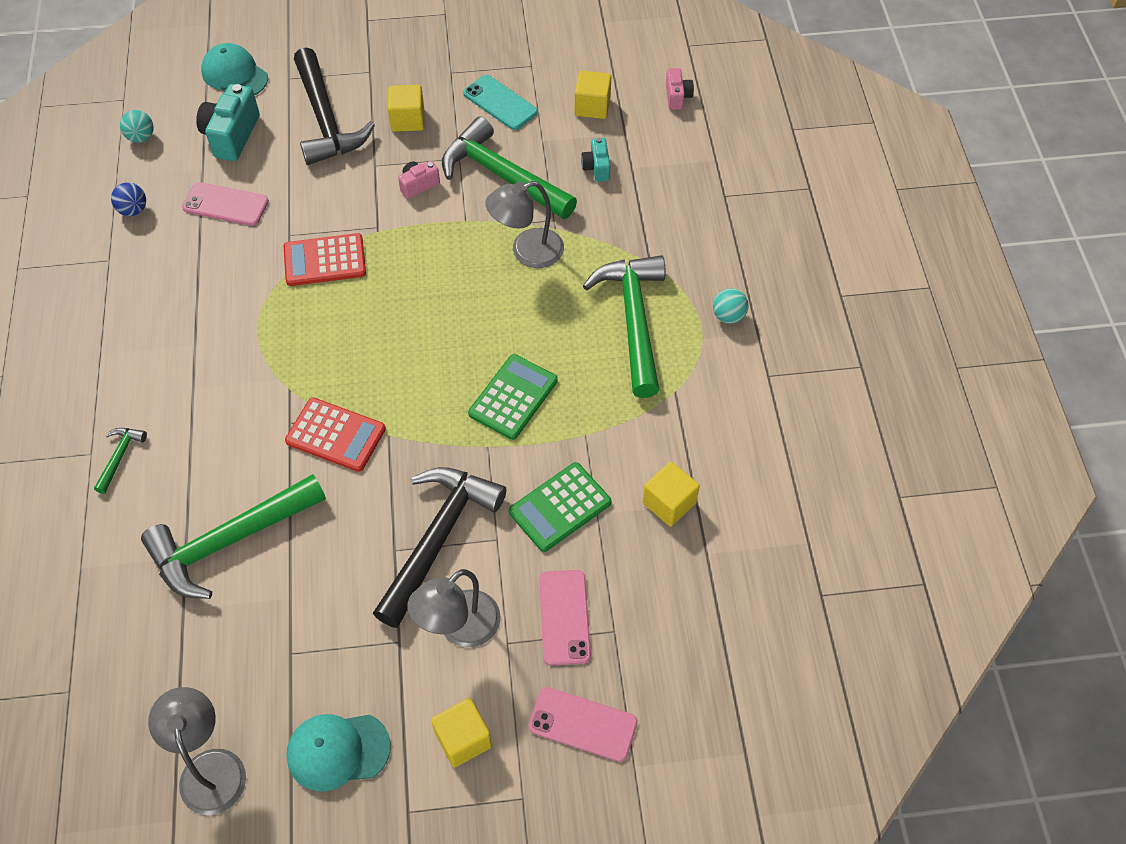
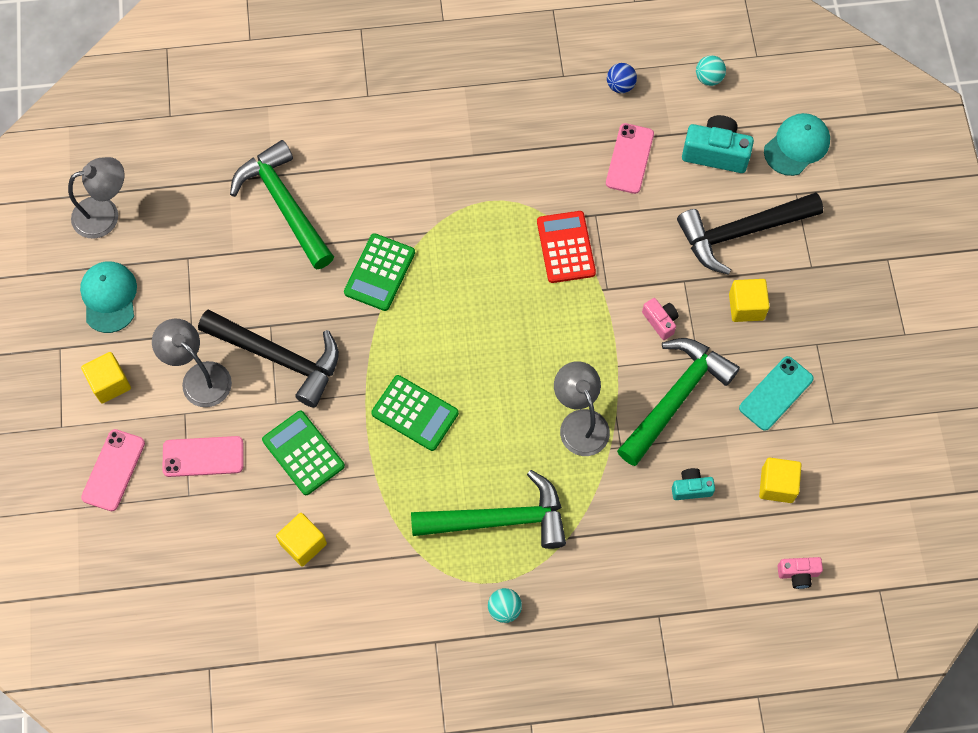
camera: 90 degrees right, 10 degrees up
(120, 457) = (364, 116): green hammer -> none
(336, 435) = (379, 272): red calculator -> green calculator

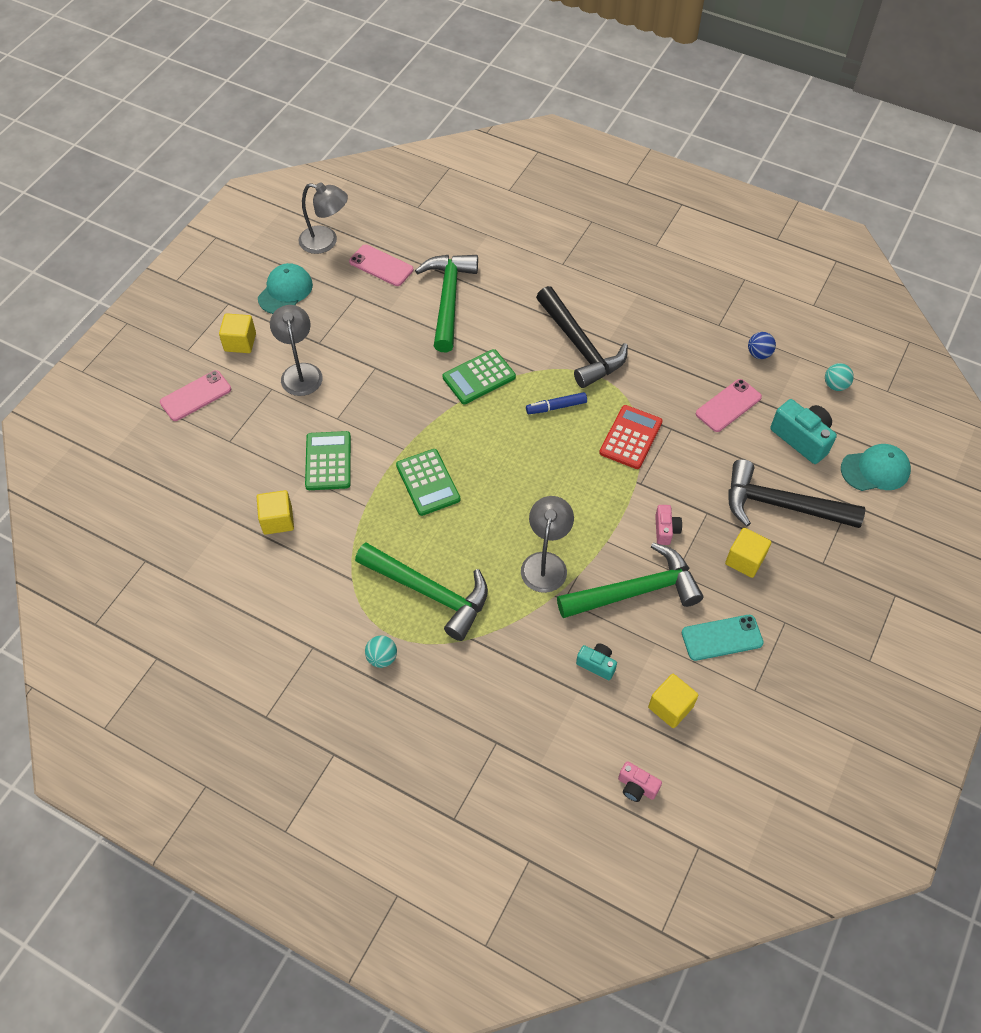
camera: 35 degrees right, 10 degrees down
(203, 456) = (260, 423): pink phone -> pink phone (381, 266)
(278, 358) = (363, 391): black hammer -> black hammer (579, 346)
(475, 258) = (556, 407): none -> blue marker

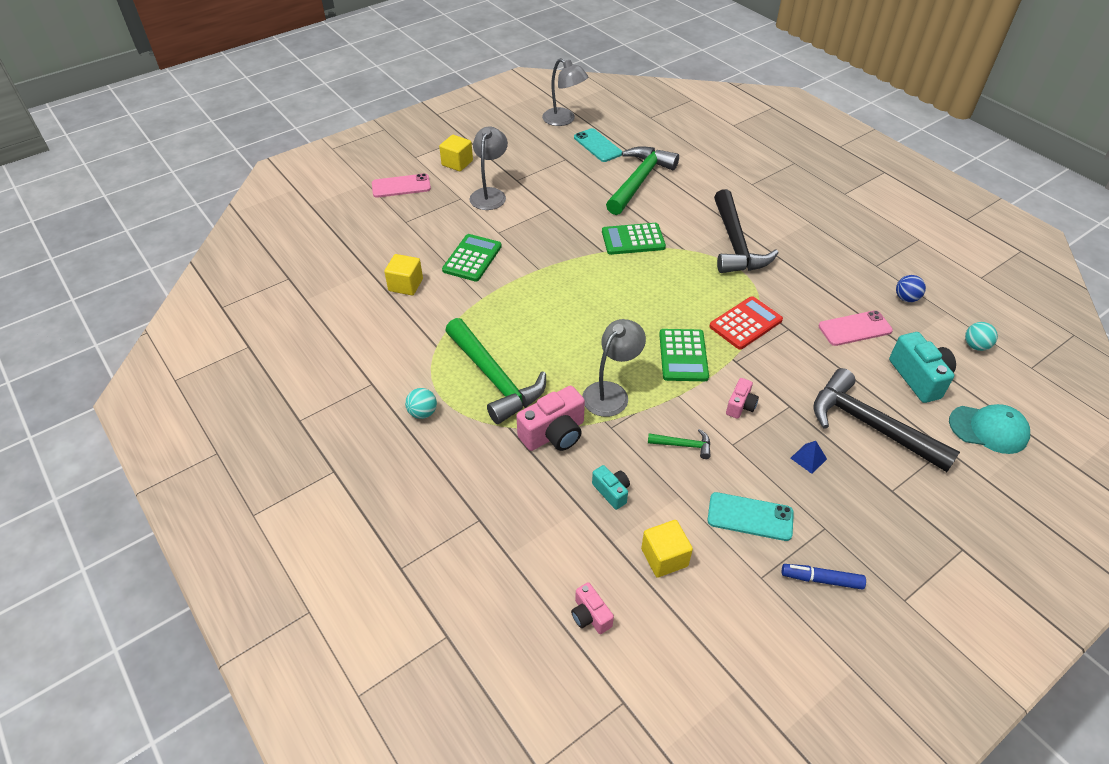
camera: 25 degrees right, 10 degrees down
(285, 291) = (512, 141): turquoise cap -> none
(381, 266) = (597, 145): pink phone -> turquoise phone
(428, 482) = (544, 299): green calculator -> green calculator (683, 355)
(516, 628) = (554, 434): none -> pink camera
(556, 407) = (689, 280): blue marker -> blue marker (821, 579)
(635, 591) = (683, 445): green hammer -> green hammer, size x0.43
(745, 560) = (808, 458): yellow cube -> blue pyramid

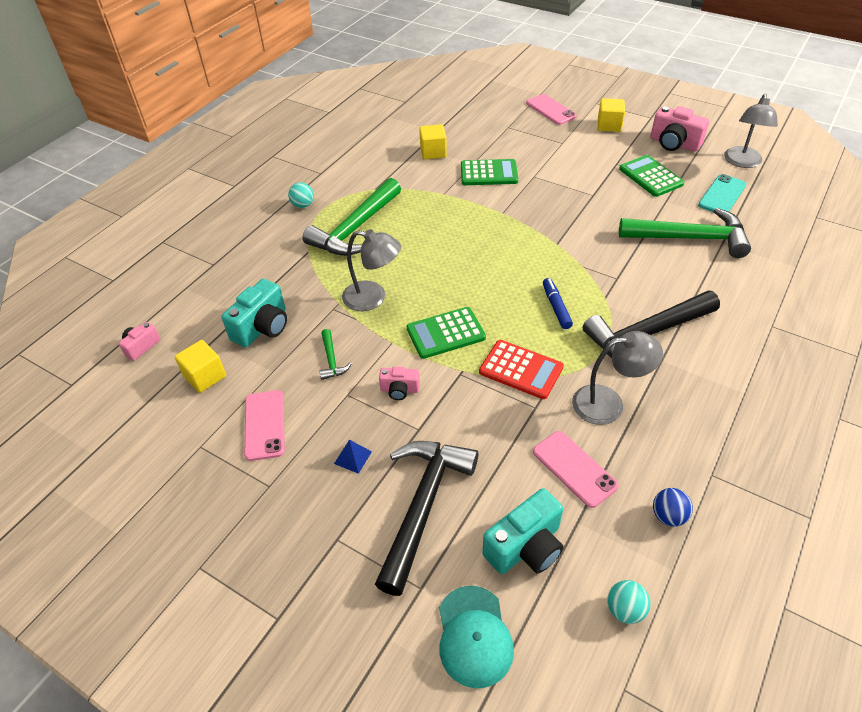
camera: 70 degrees right, 0 degrees up
(490, 194) = (581, 156): grey lamp -> grey lamp (608, 403)
(554, 434) = (311, 277): pink camera -> pink camera (674, 144)
(611, 492) = (262, 327): turquoise camera -> turquoise camera, size x1.77
(633, 239) = (590, 258): green calculator -> green calculator (650, 176)
(750, 517) = (264, 425): turquoise phone -> pink phone
(821, 579) = (208, 492): blue marker -> blue marker (556, 307)

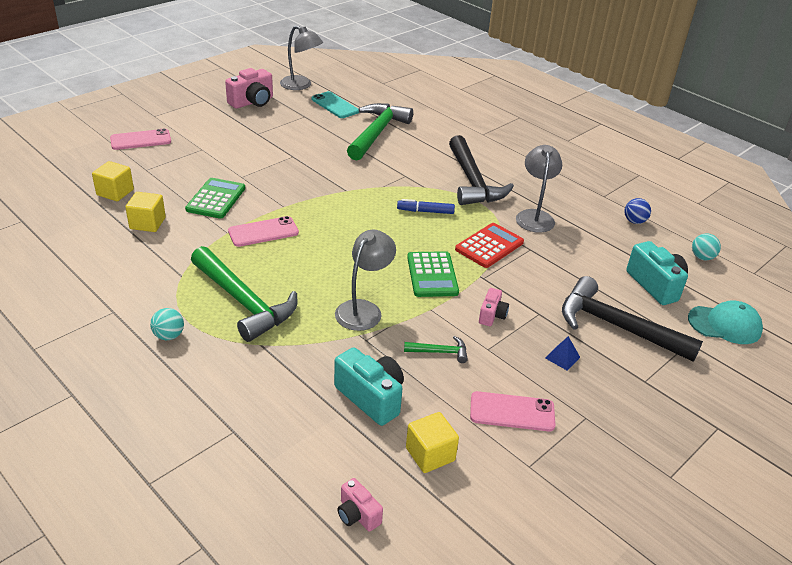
camera: 80 degrees left, 10 degrees down
(574, 468) = (591, 247): pink phone -> pink phone (263, 232)
(609, 125) = (197, 120): yellow cube -> yellow cube (115, 192)
(650, 176) = (288, 125): green calculator -> none

